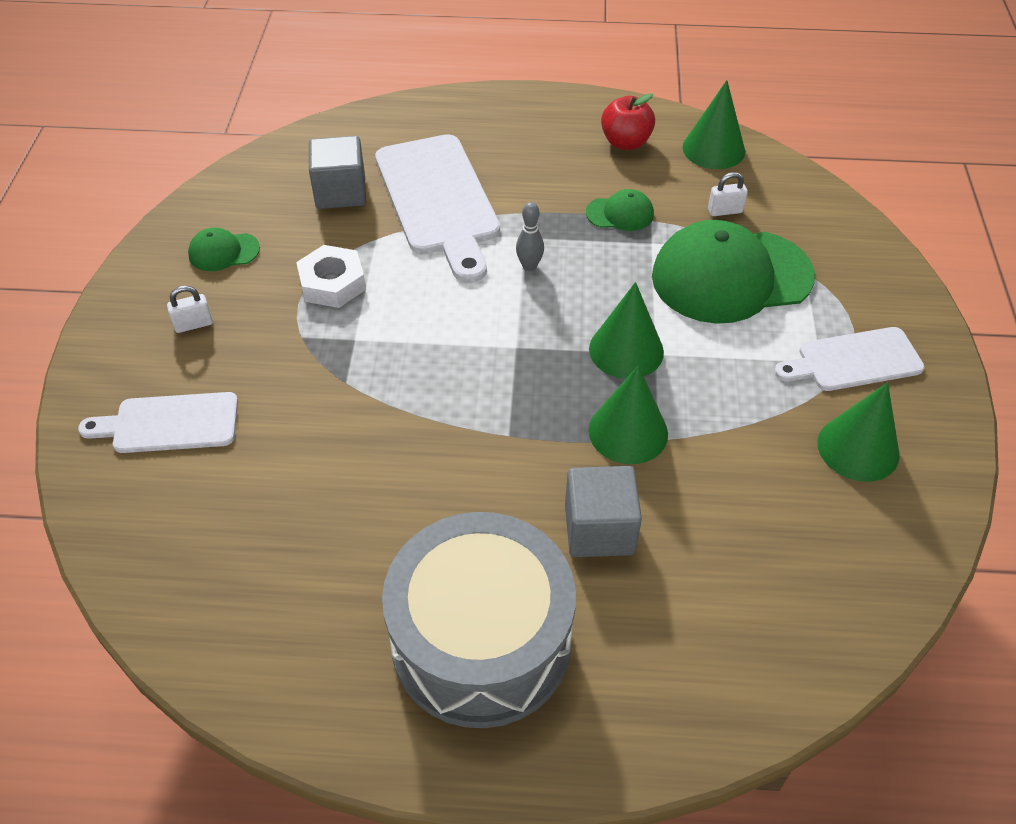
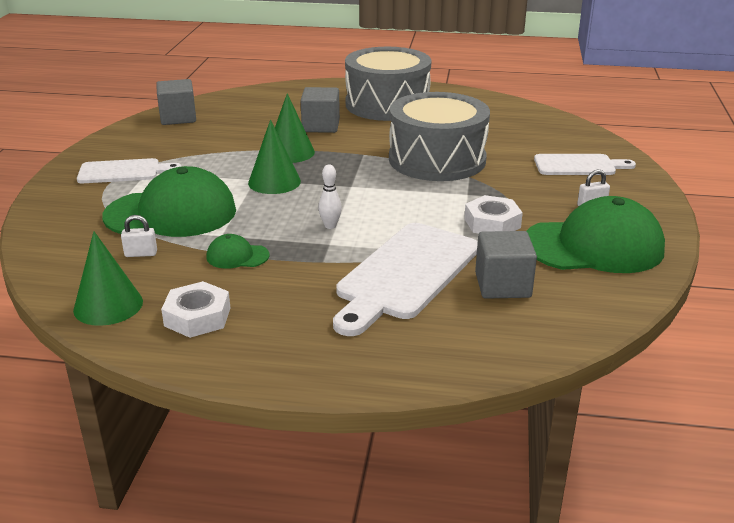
camera: 175 degrees left, 20 degrees down
(224, 252) = (594, 246): green cap -> green cap, size x2.26
(390, 426) = (437, 159): none -> grey drum
(438, 200) = (405, 274): white cutting board -> white cutting board turned 135 degrees counterclockwise
(529, 266) = (330, 226): grey bowling pin -> white bowling pin
(625, 142) = (197, 317): red apple -> white nut
(858, 448) = (158, 142): green cone -> none
(879, 543) = (178, 118): none -> grey cube

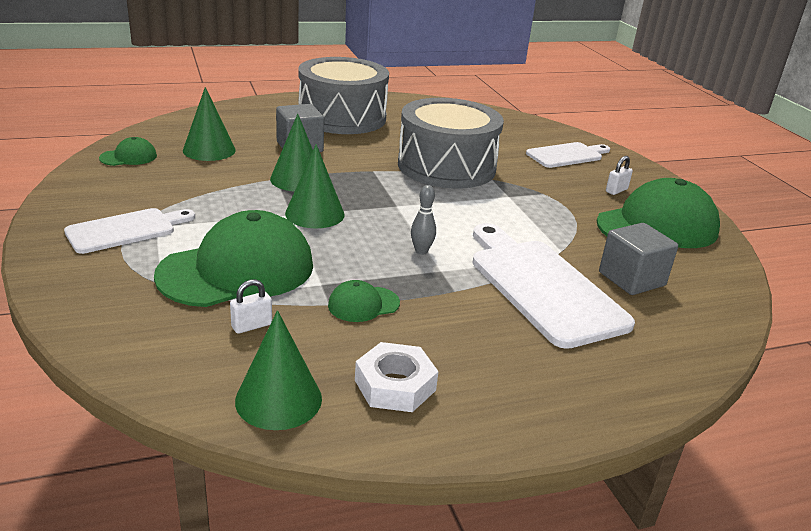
camera: 30 degrees left, 0 degrees up
(178, 118) = (128, 157): grey cube -> green cap
(244, 120) = (209, 150): none -> green cone
(330, 226) = (421, 251): white bowling pin -> grey bowling pin
(405, 274) = (542, 287): white cutting board -> white cutting board turned 150 degrees clockwise
(492, 223) = (558, 220): white nut -> none

